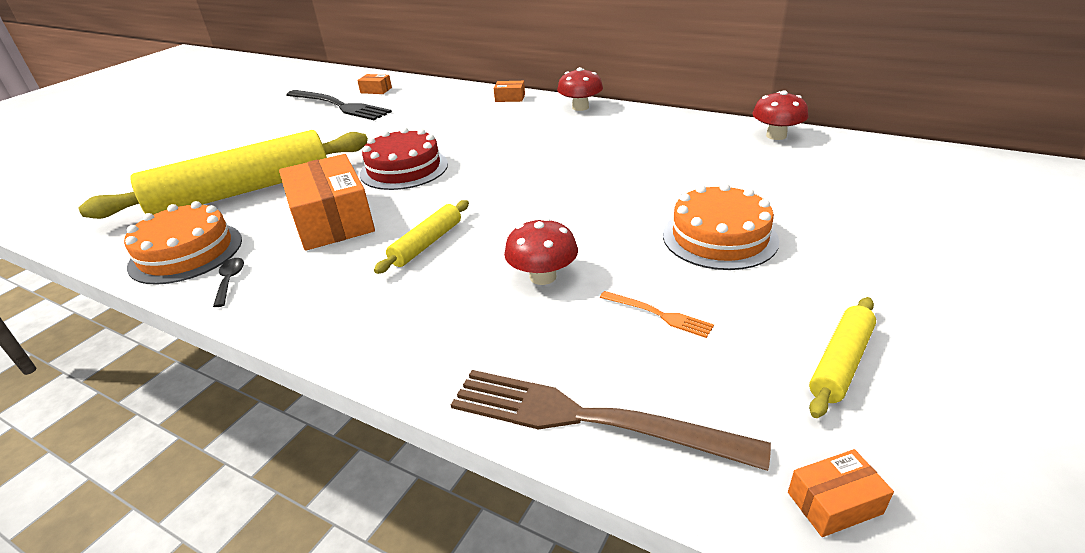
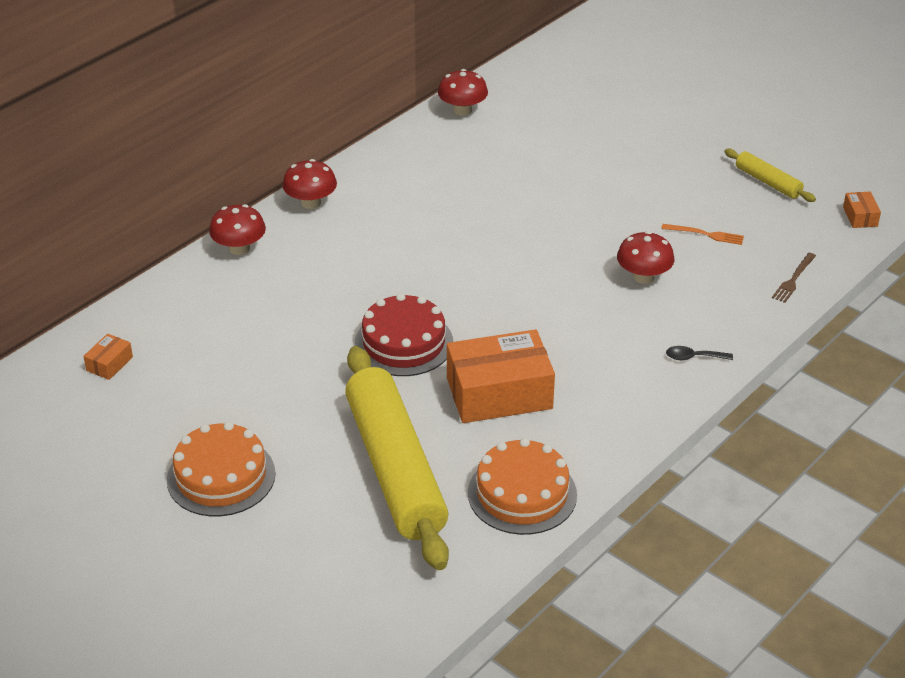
camera: 80 degrees left, 5 degrees up
(230, 281) = (587, 454): black spoon -> black spoon (693, 357)
(339, 106) = (150, 400): black fork -> none
(426, 243) = (570, 333): yellow rolling pin -> none
(510, 98) = (239, 248): orange box -> red mushroom
(590, 419) = (793, 279): brown fork -> brown fork, size x0.45
(658, 314) = (705, 234): orange fork -> orange fork turned 60 degrees clockwise
(719, 237) = (621, 186): orange cake -> orange cake (221, 476)

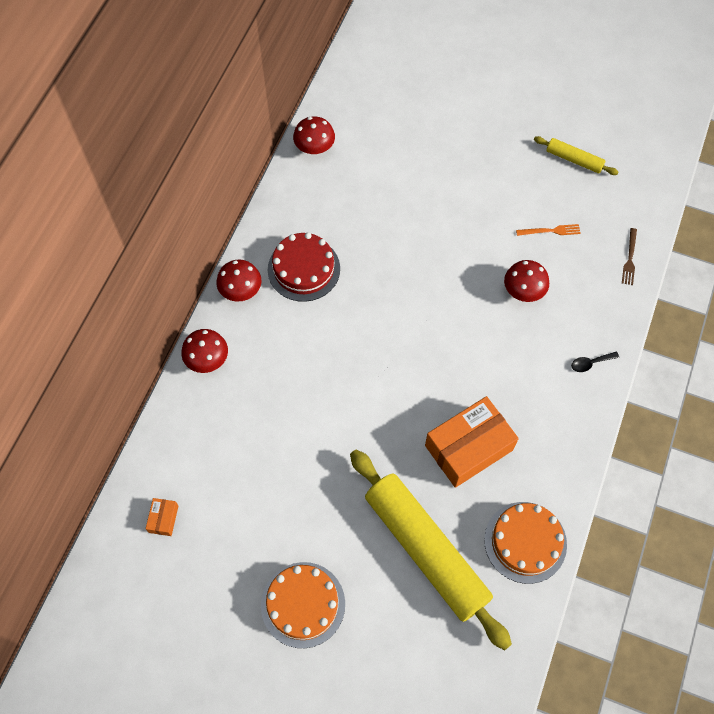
camera: 20 degrees left, 25 degrees up
(404, 343) = (377, 419): red cake -> red cake (304, 269)
(860, 217) = (652, 177): orange box -> none

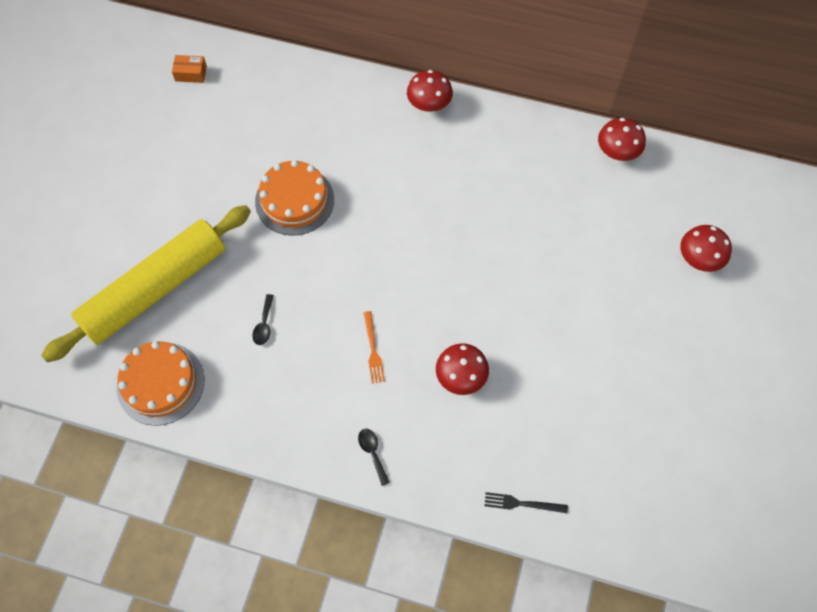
camera: 85 degrees right, 0 degrees up
(207, 359) = (350, 86): red mushroom -> red mushroom (699, 259)
(303, 604) = (108, 188): orange cake -> orange cake (294, 200)
(304, 269) = (461, 156): red cake -> none
(469, 448) = (264, 324): orange box -> black spoon
(550, 231) = (548, 407): orange fork -> orange fork (373, 349)
(574, 159) = (660, 435): yellow rolling pin -> none
(629, 258) = (522, 503): brown fork -> black fork

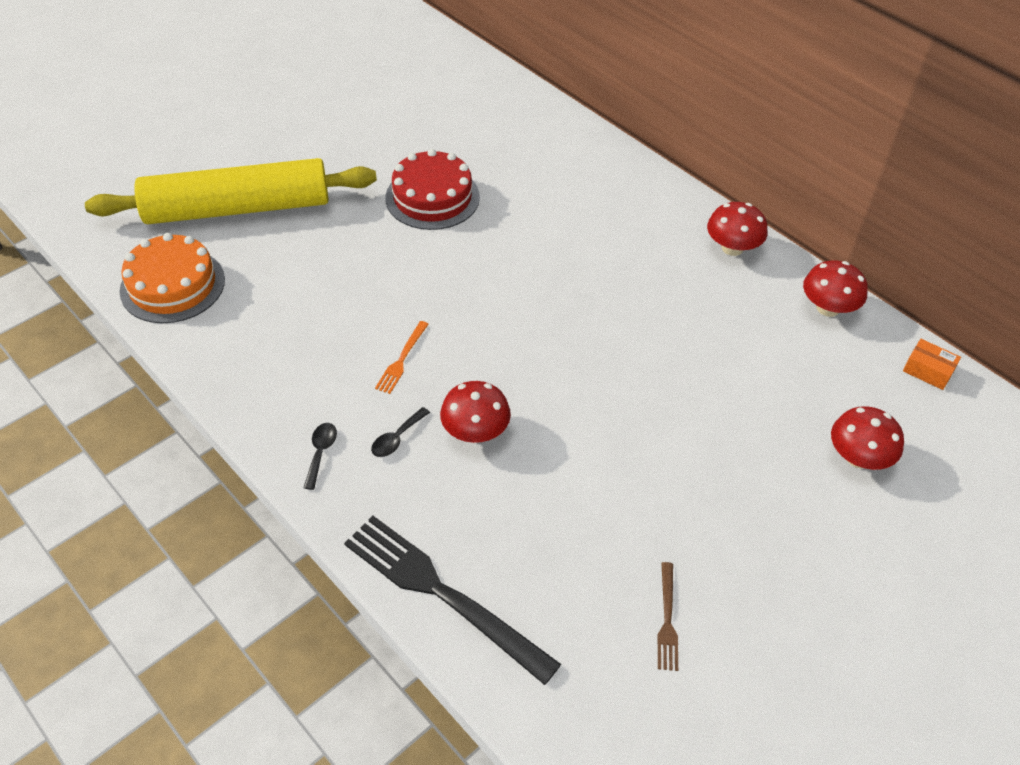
camera: 30 degrees right, 15 degrees down
(191, 73) = (421, 61): orange box -> orange box (928, 371)
(264, 324) = (312, 285): black spoon -> black spoon (397, 438)
(294, 200) = (432, 197): orange cake -> red cake
(429, 104) = (639, 177): red mushroom -> red mushroom (732, 248)
(522, 503) = (443, 594): black fork -> black fork, size x2.21
(660, 438) = (667, 619): none -> brown fork

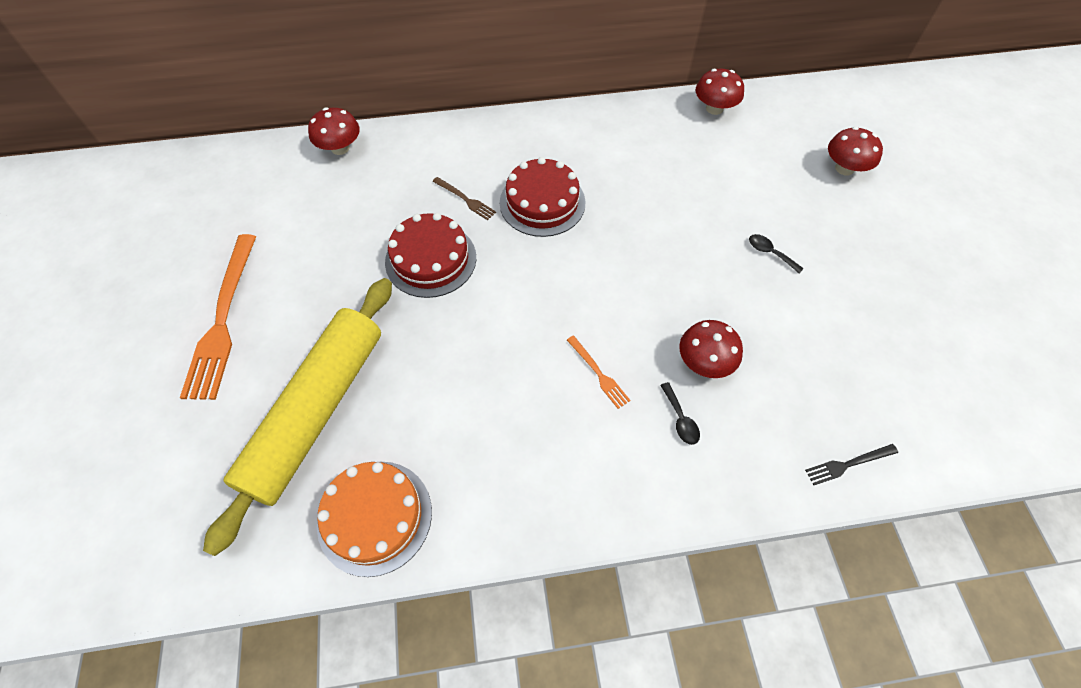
camera: 55 degrees left, 10 degrees up
(279, 118) = (223, 319): none -> orange fork
(321, 453) = (663, 483): black spoon -> black spoon (770, 253)
(443, 594) = (848, 464): black fork -> black fork, size x0.45
(562, 236) = (542, 202): none -> red cake
(667, 619) = (927, 338): brown fork -> brown fork (465, 199)
(732, 248) = (627, 121): red mushroom -> red mushroom (340, 148)
(928, 371) = (795, 97): orange box -> none

